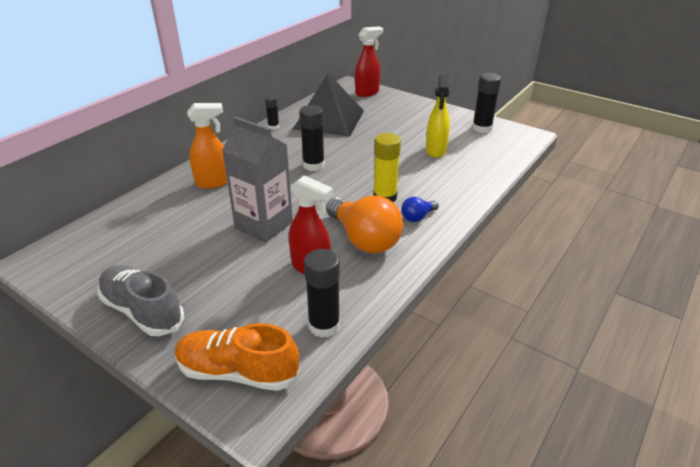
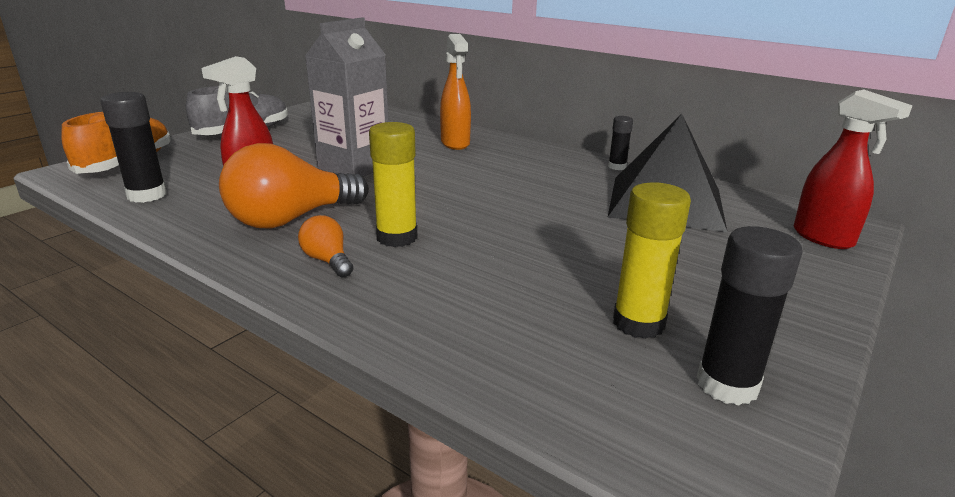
camera: 90 degrees right, 10 degrees down
(313, 165) = (500, 191): black glue stick -> none
(417, 217) = (327, 261): blue light bulb -> orange light bulb
(435, 151) = (571, 298): yellow spray bottle -> none
(450, 139) = (638, 323): none -> yellow glue stick

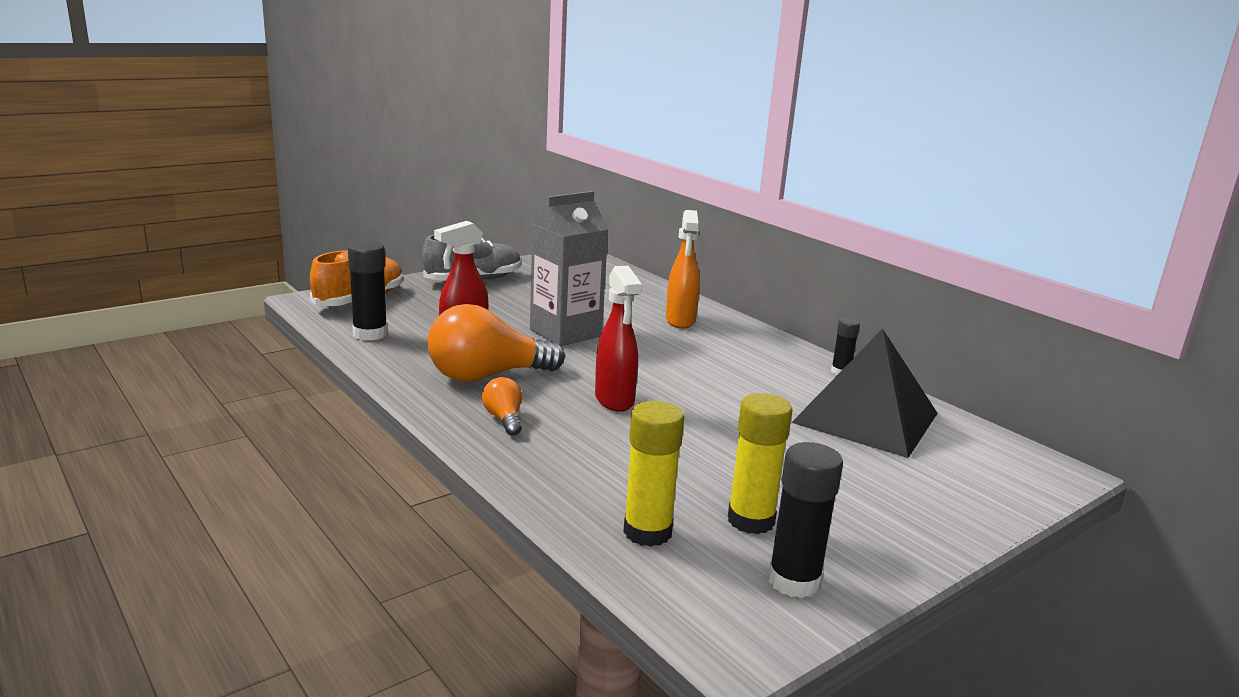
camera: 15 degrees right, 5 degrees down
(397, 237) = (574, 408): yellow glue stick -> yellow glue stick (647, 532)
(823, 238) = (1010, 481): red spray bottle -> red spray bottle (614, 400)

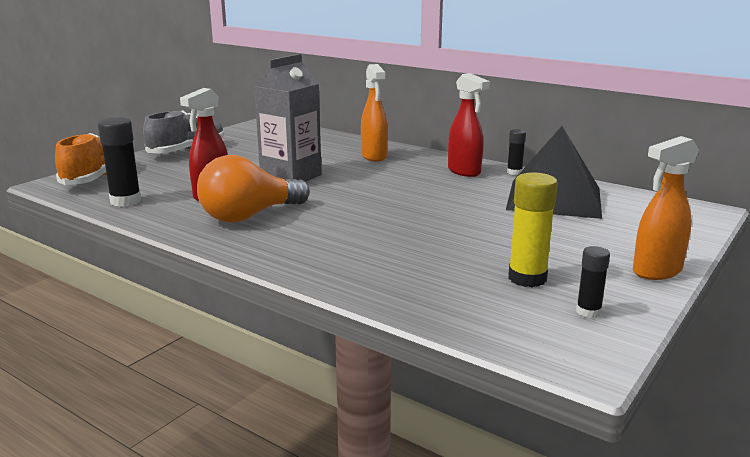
camera: 15 degrees left, 0 degrees up
(504, 419) = (286, 243): orange light bulb -> none
(614, 400) = (364, 216): red spray bottle -> red spray bottle (464, 171)
(647, 532) = (458, 301): yellow glue stick -> none
(794, 581) = (588, 312): black glue stick -> black glue stick, size x0.58
(924, 546) = (656, 271): none -> orange spray bottle

